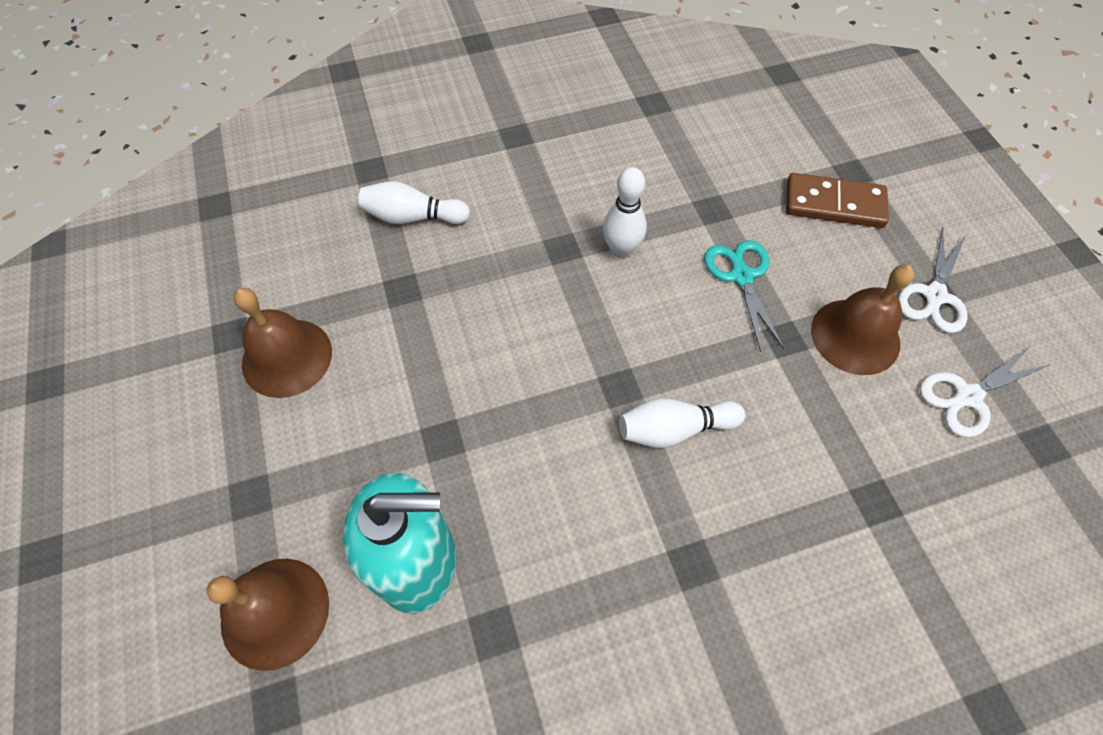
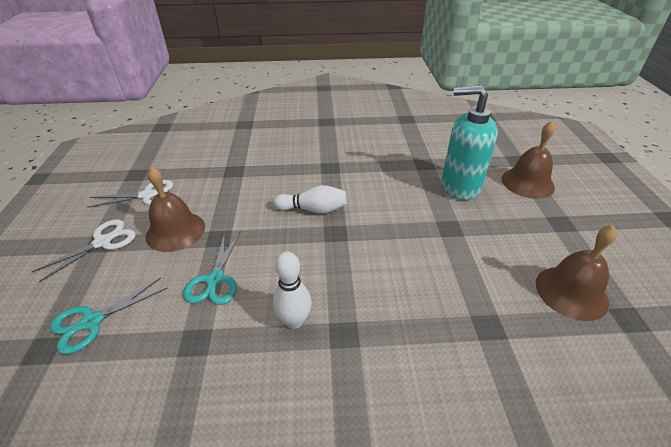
camera: 165 degrees left, 20 degrees down
(413, 217) = (488, 403): white bowling pin -> none
(834, 204) = (92, 321): brown domino -> turquoise scissors

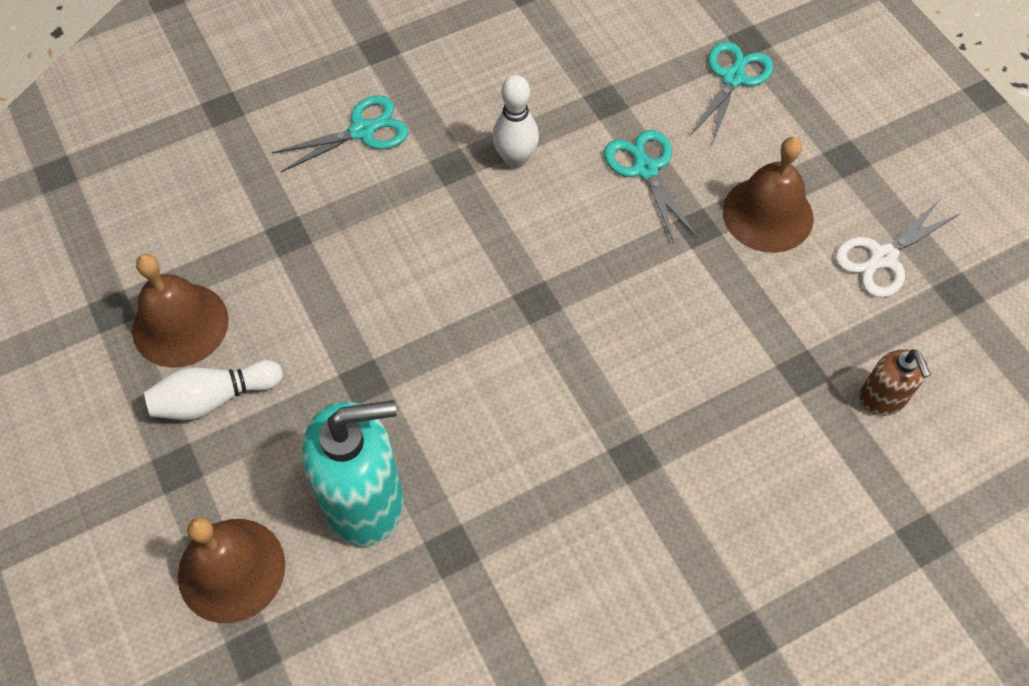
camera: 155 degrees right, 20 degrees up
(102, 242) = (843, 161): white scissors -> none
(213, 155) = (882, 398): none -> brown soap dispenser
(313, 209) = (597, 334): white bowling pin -> white bowling pin (214, 398)
(407, 399) = (362, 131): none -> turquoise scissors

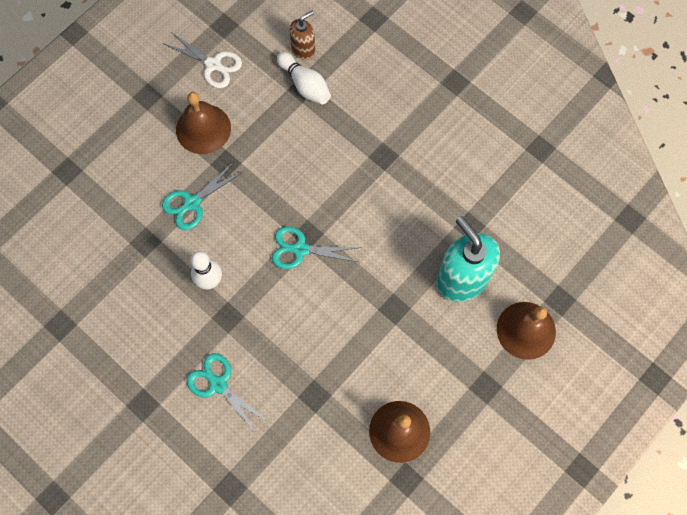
camera: 110 degrees left, 10 degrees up
(214, 398) = (437, 387): white bowling pin -> white bowling pin (305, 85)
(733, 78) = (102, 172): turquoise scissors -> turquoise scissors (300, 249)

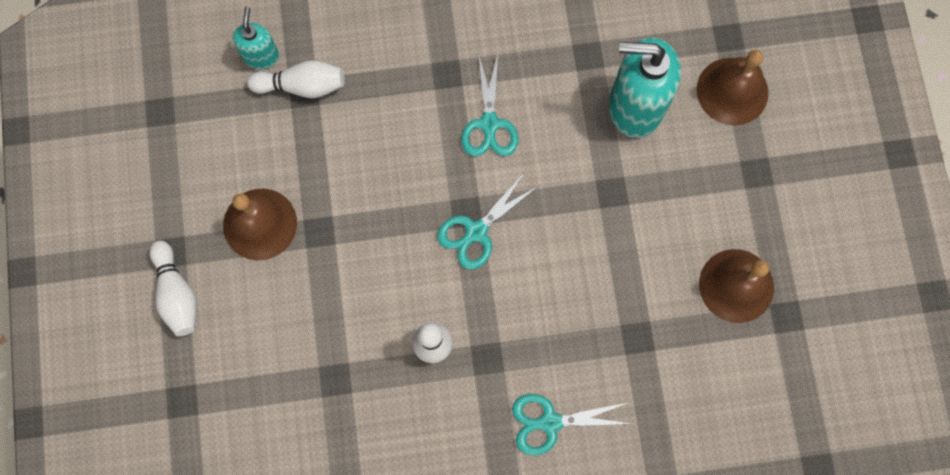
camera: 50 degrees left, 5 degrees up
(126, 119) = (177, 294): none -> white bowling pin
(192, 203) = (333, 298): turquoise scissors -> turquoise scissors (489, 124)
(213, 65) = (196, 157): white scissors -> none
(303, 49) = (261, 56): brown soap dispenser -> turquoise soap dispenser

